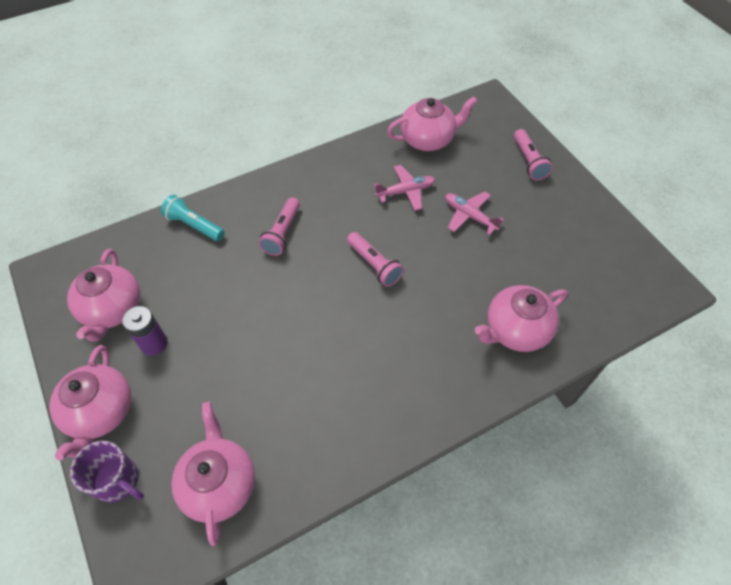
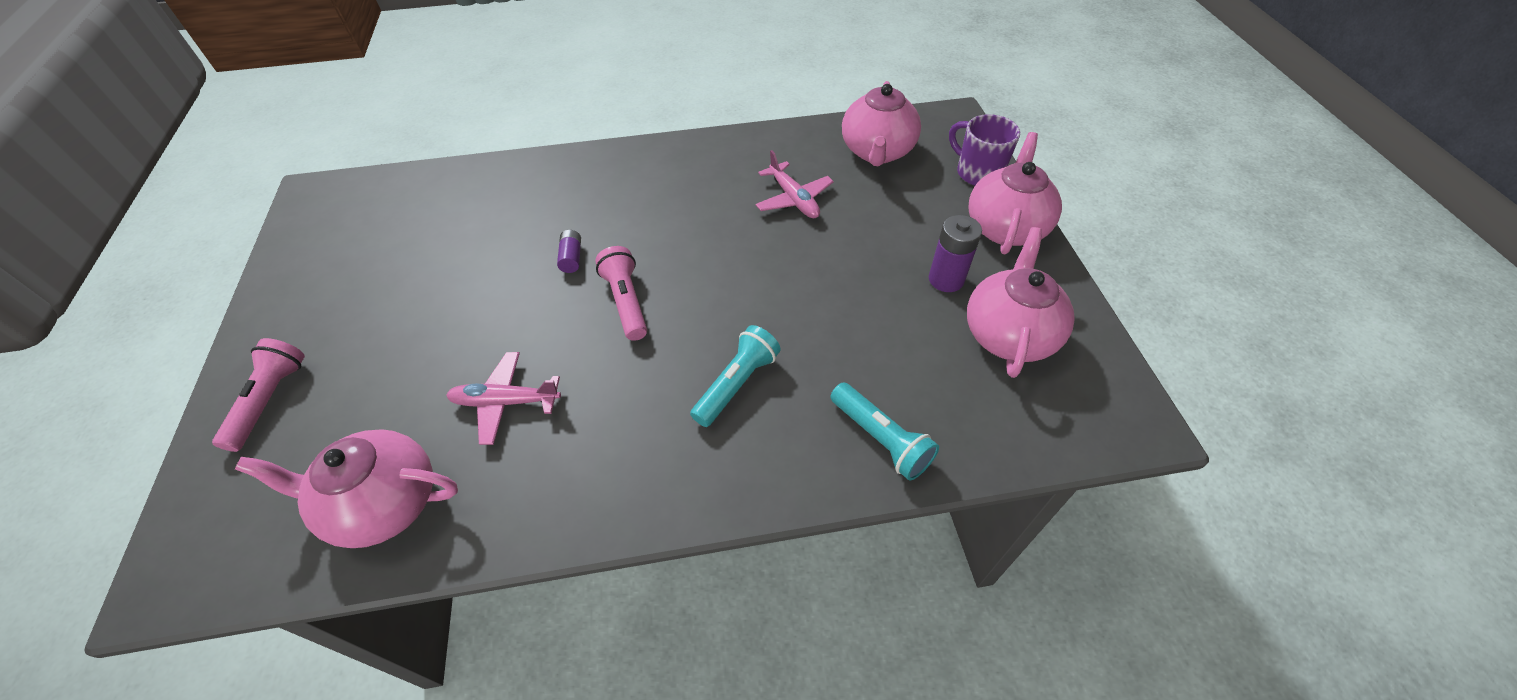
camera: 160 degrees left, 5 degrees down
(282, 233) = (737, 384): pink flashlight -> turquoise flashlight
(432, 287) = (572, 258): none -> purple battery
(469, 216) = (447, 334): pink plane -> pink plane (794, 199)
(515, 330) = (517, 195): pink teapot -> none

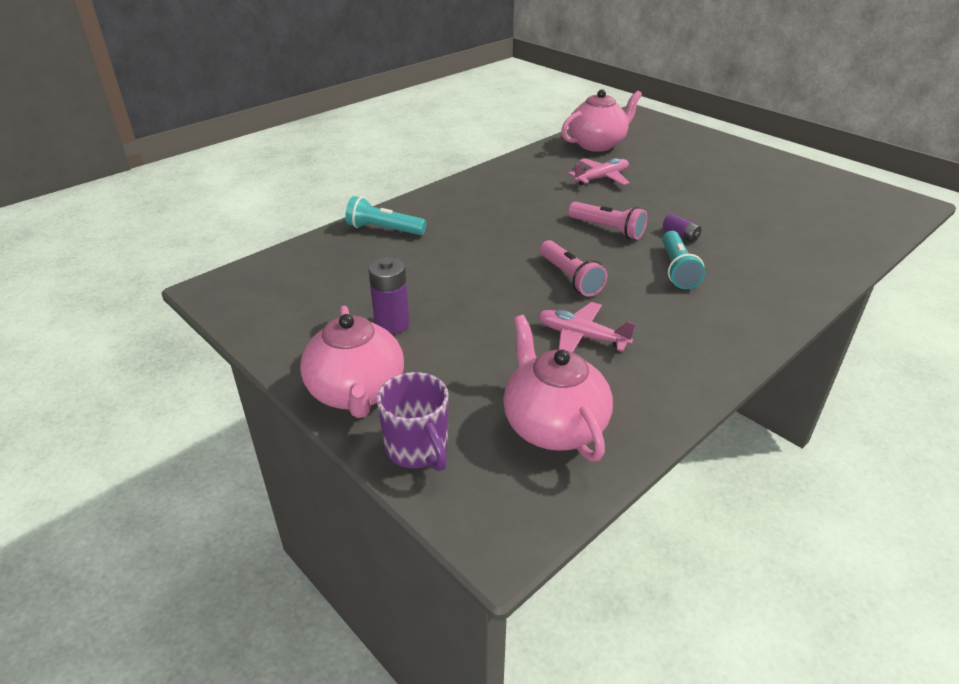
camera: 145 degrees right, 15 degrees down
(270, 400) = (706, 146): pink flashlight -> pink flashlight (570, 278)
(737, 384) = (490, 221): turquoise flashlight -> turquoise flashlight (677, 269)
(977, 172) = (418, 449): purple mug -> purple mug turned 45 degrees clockwise
(1009, 334) = (322, 305): pink teapot -> none

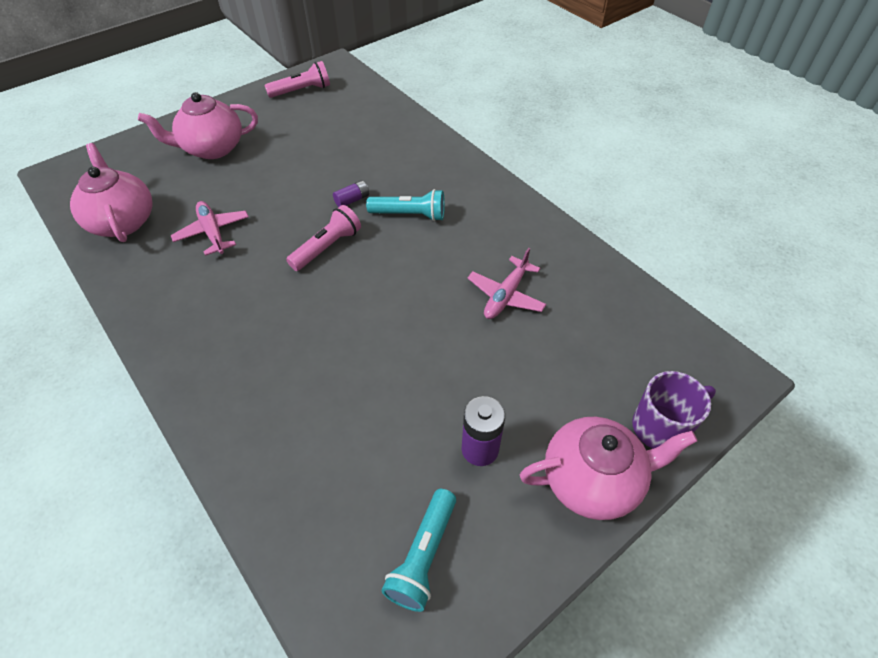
camera: 85 degrees left, 15 degrees up
(384, 229) = (268, 461): turquoise flashlight -> turquoise flashlight (423, 556)
(553, 426) = (620, 330): pink teapot -> pink teapot (212, 148)
(570, 278) = (412, 289): pink flashlight -> pink flashlight (302, 91)

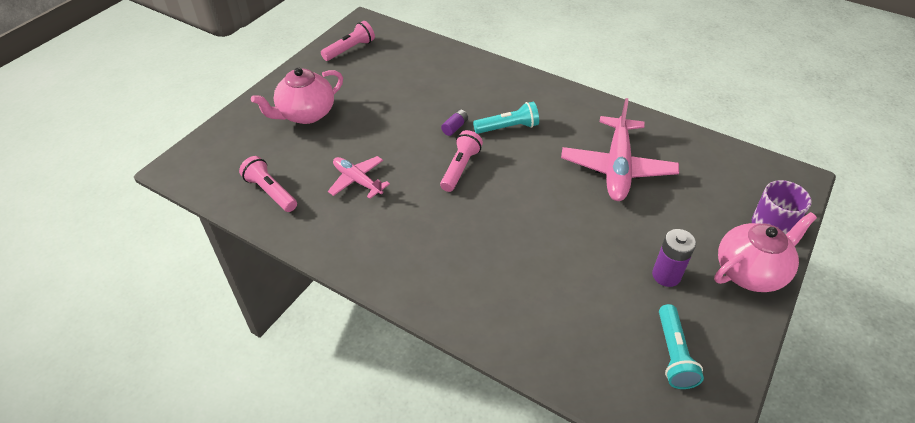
camera: 20 degrees left, 5 degrees down
(123, 221) = (270, 192): pink teapot -> pink flashlight
(506, 295) = (617, 168): pink plane -> pink plane, size x1.74

